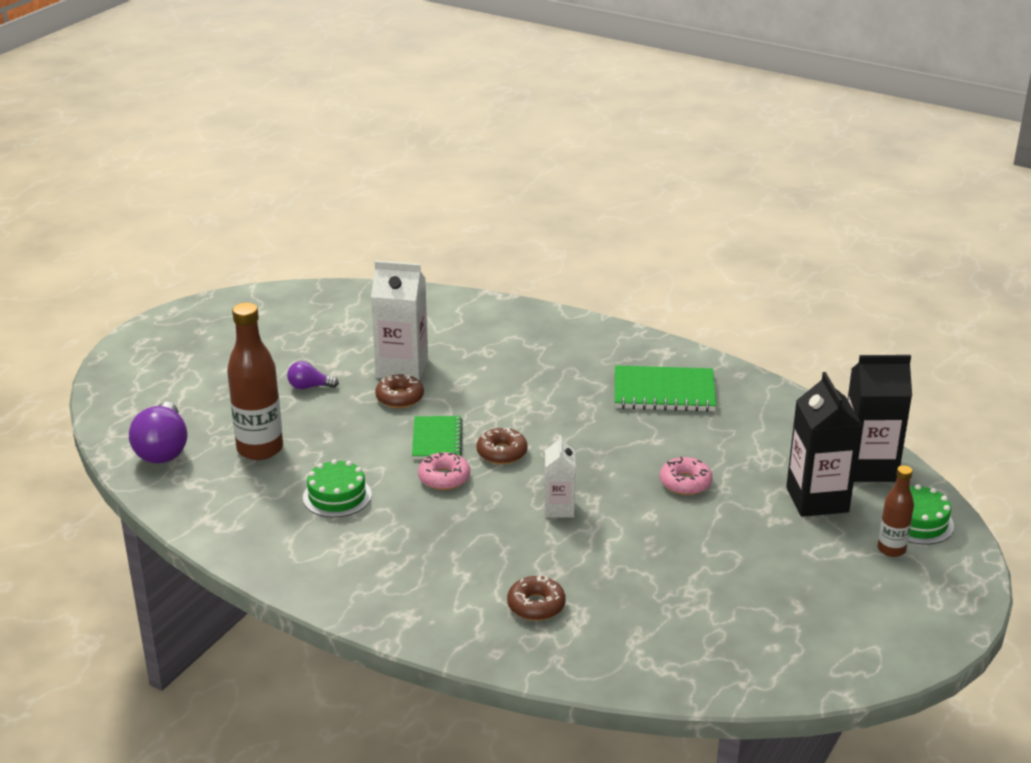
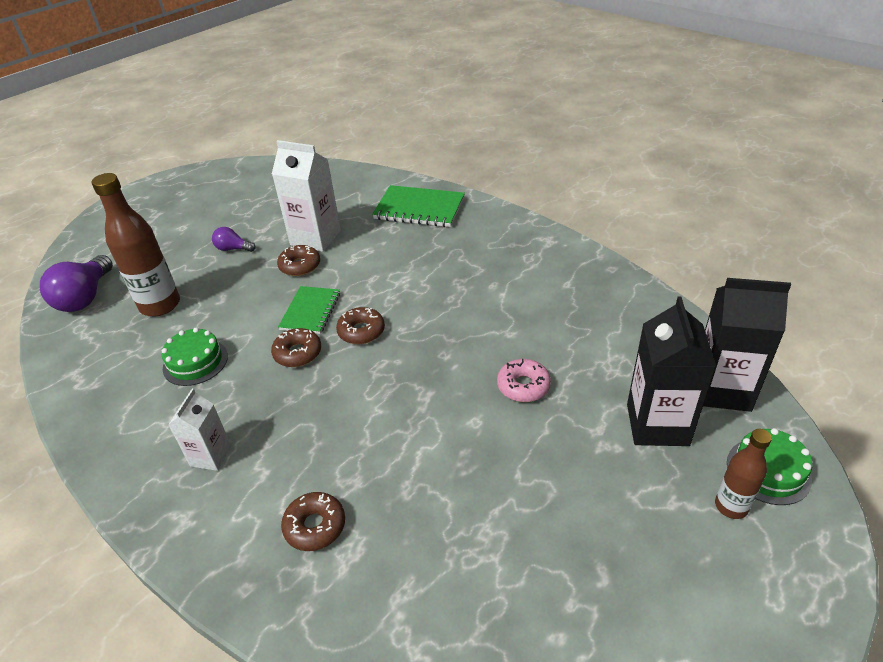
camera: 15 degrees right, 10 degrees up
(444, 478) = (298, 353): pink donut -> brown donut
(559, 508) = (388, 402): white carton -> white carton (211, 456)
(664, 392) = (534, 281): green notebook -> green notebook (419, 209)

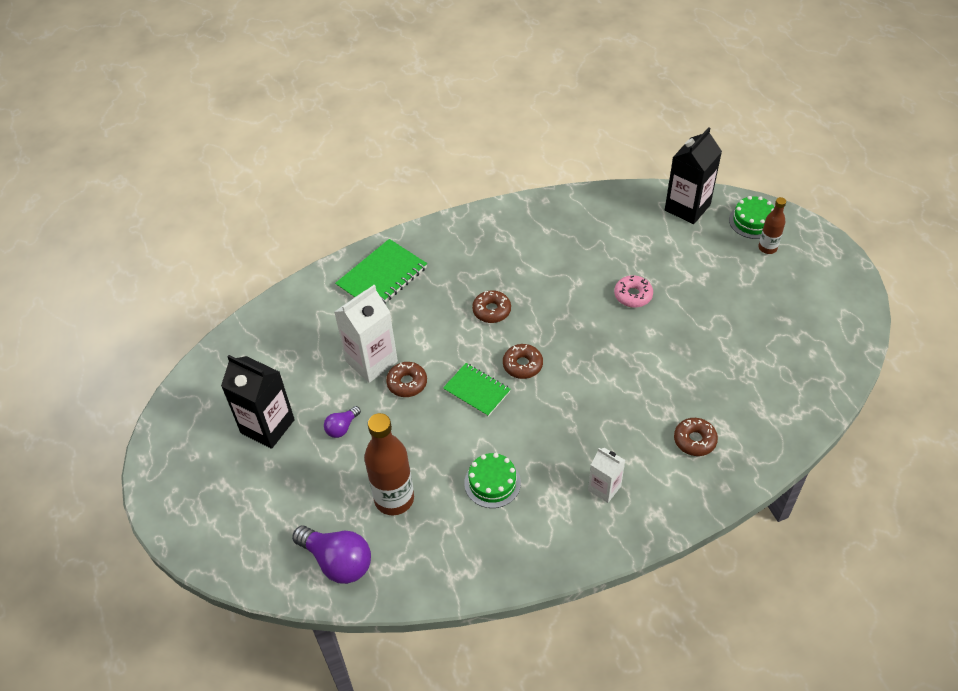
camera: 65 degrees left, 10 degrees up
(298, 353) = (523, 411): brown donut -> brown donut (491, 310)
(657, 424) = (698, 248): black carton -> black carton (267, 426)

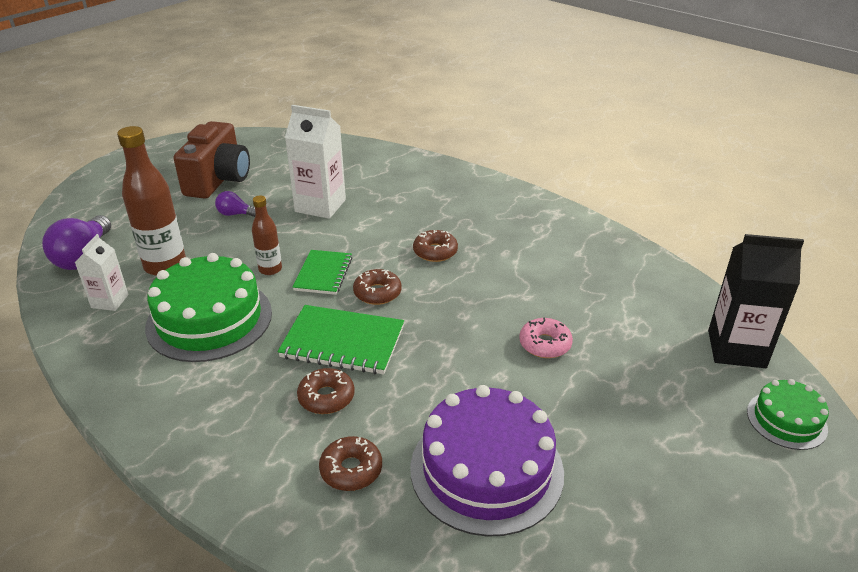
camera: 60 degrees right, 15 degrees down
(267, 426) = (218, 180): black carton -> brown camera
(382, 277) = (423, 181): green notebook -> green notebook (343, 342)
(407, 383) = (307, 231): brown donut -> brown donut (326, 397)
(492, 483) = (209, 319): green cake -> green cake, size x1.89
(604, 488) = (236, 406): white carton -> white carton (110, 301)
(725, 373) = (486, 469): none -> purple cake
(767, 248) = (754, 451): brown bottle -> brown bottle (270, 269)

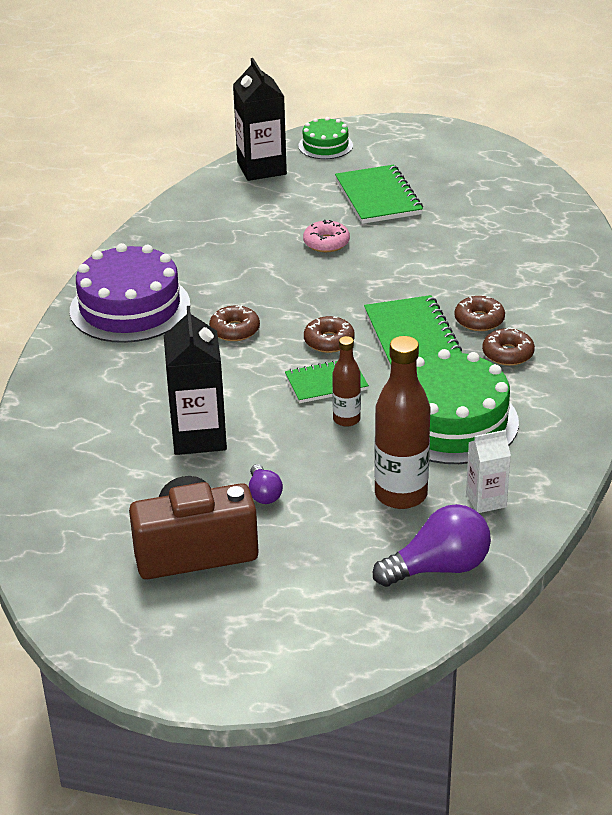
camera: 115 degrees left, 0 degrees up
(320, 205) = (199, 436): white carton -> black carton
(351, 470) = (531, 286): brown donut -> brown donut (507, 354)
(486, 469) = (476, 237): purple cake -> purple cake (130, 307)
(627, 418) = (378, 197): none -> green notebook

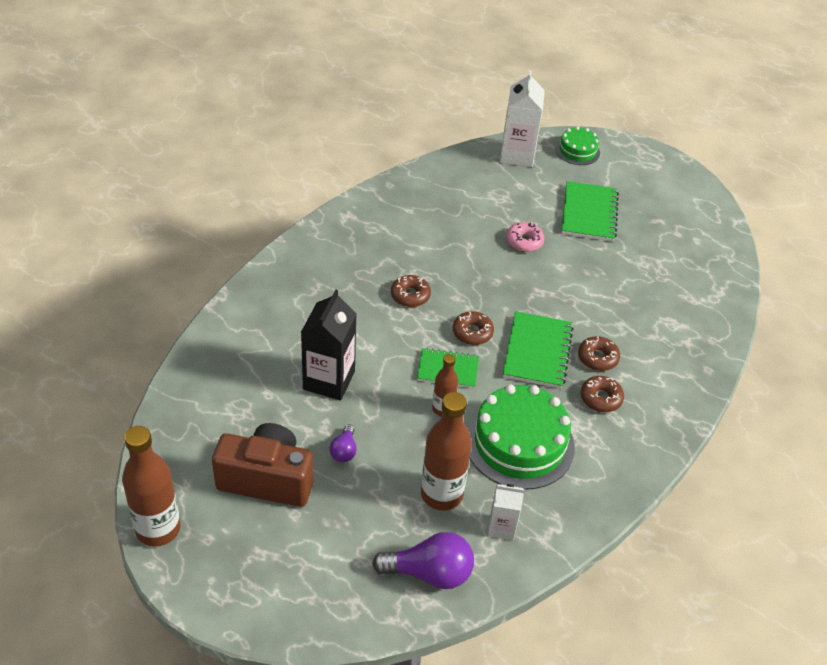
camera: 20 degrees right, 10 degrees up
(99, 642) = (158, 529): none -> brown bottle
(130, 307) = (348, 246): purple cake -> none
(261, 168) = (517, 155): black carton -> white carton

